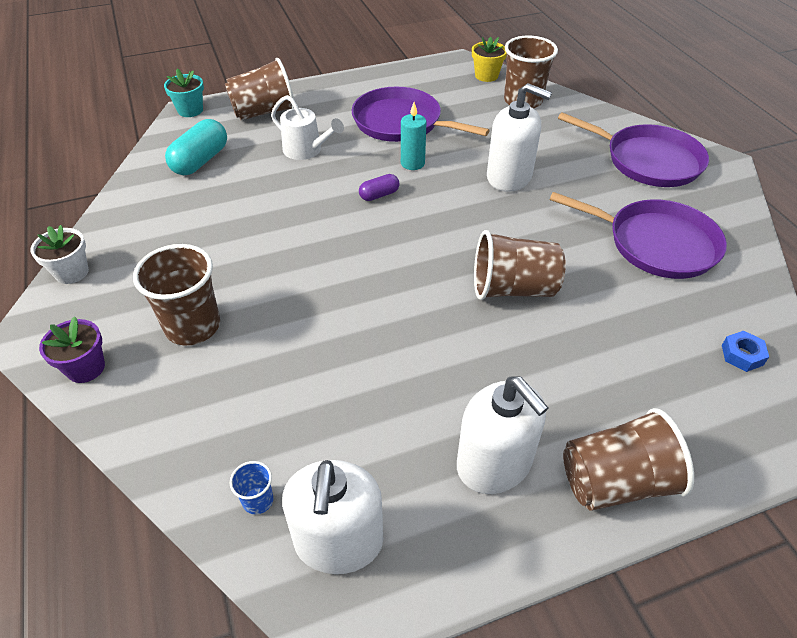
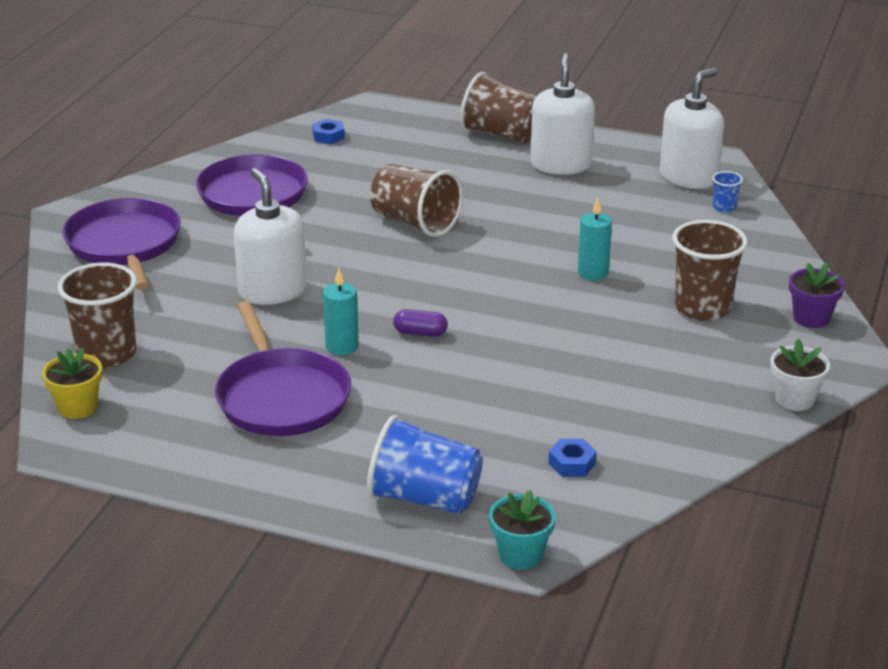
camera: 140 degrees left, 15 degrees down
(200, 161) = (572, 463): turquoise capsule -> blue nut
(264, 112) = (424, 498): brown cup -> blue cup
(306, 150) = (434, 416): white watering can -> none
(315, 315) = (593, 273): none -> turquoise candle

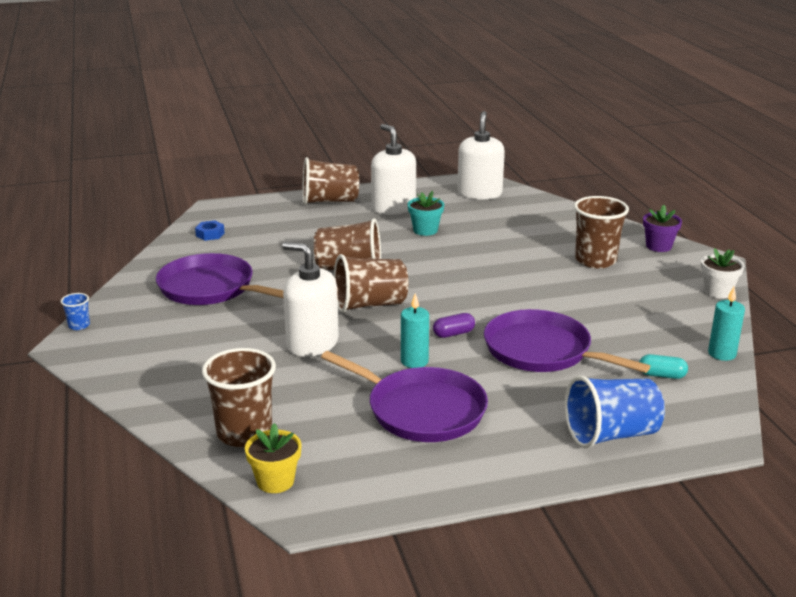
camera: 35 degrees left, 5 degrees down
(124, 245) = (149, 352): purple pan -> purple pan (542, 351)
(380, 270) = (370, 305): none -> brown cup
(520, 555) = (718, 443): turquoise flower pot -> turquoise flower pot (425, 230)
(572, 463) = (661, 375): blue nut -> turquoise capsule
(593, 273) = (505, 262): turquoise candle -> turquoise candle (722, 354)
(724, 207) = (524, 203): blue cup -> blue cup (79, 325)

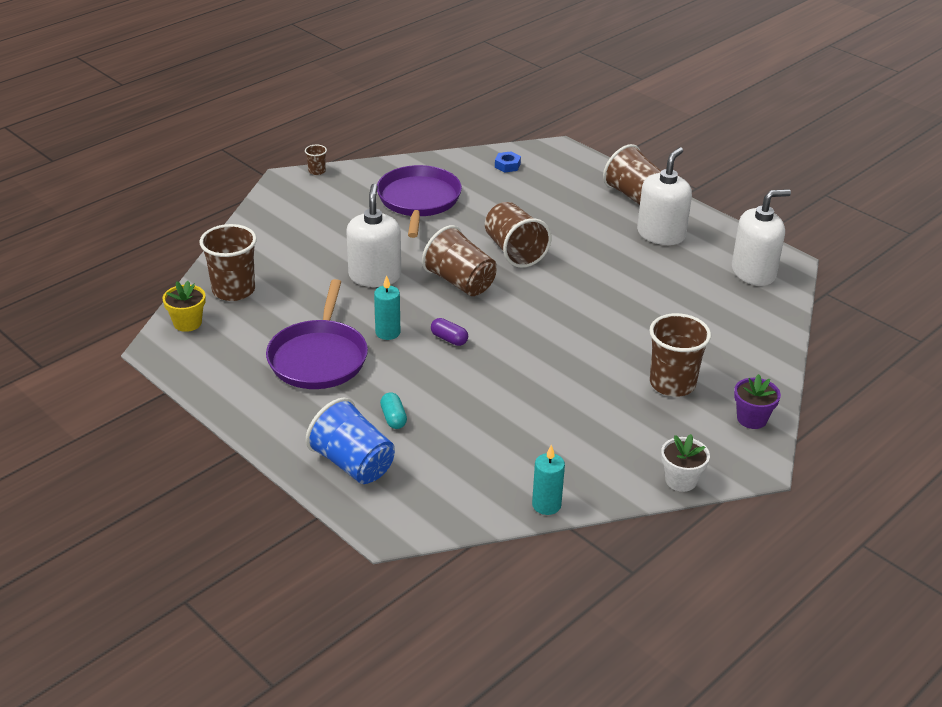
camera: 60 degrees right, 10 degrees up
(79, 325) = (317, 171): blue cup -> brown cup
(425, 230) = (631, 266): turquoise flower pot -> none
(542, 351) = (460, 394): purple pan -> none
(661, 375) = (473, 473): turquoise capsule -> turquoise capsule (393, 418)

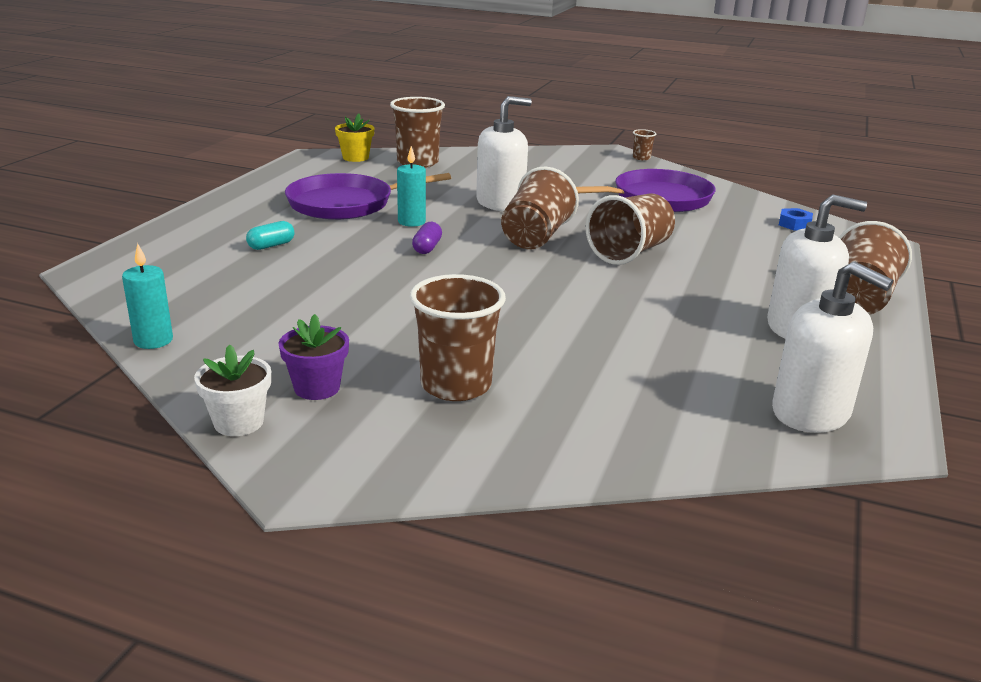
camera: 65 degrees right, 10 degrees down
(353, 464) = (188, 241): blue cup -> none
(752, 419) = (421, 463): purple flower pot -> purple flower pot (317, 388)

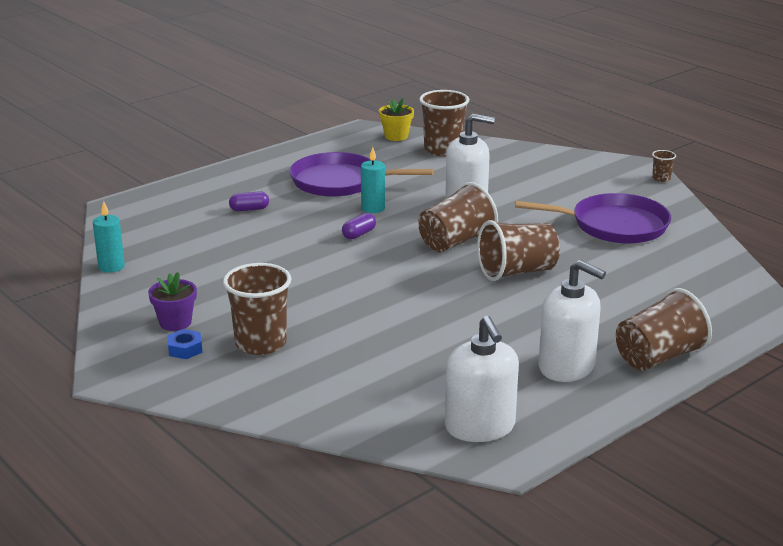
camera: 30 degrees right, 0 degrees up
(238, 422) = (111, 332): white flower pot -> none
(271, 245) = (249, 209): turquoise capsule -> purple capsule
(794, 224) = (712, 277): blue nut -> blue nut (185, 349)

